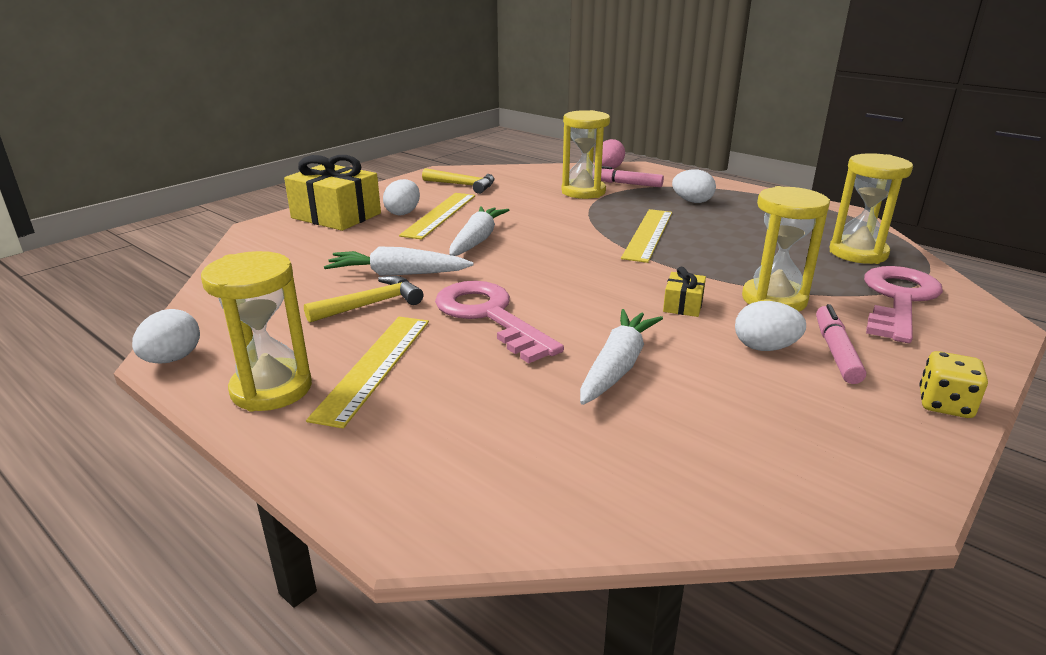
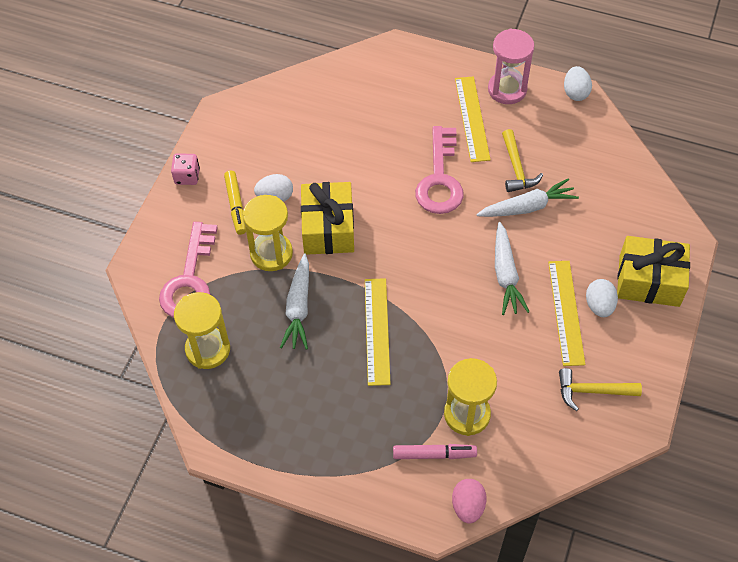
camera: 160 degrees right, 30 degrees up
(271, 389) = (507, 89): yellow hourglass -> pink hourglass
(371, 304) = (516, 168): yellow hammer -> yellow hammer turned 45 degrees counterclockwise
(489, 316) = (440, 179): pink key -> pink key turned 60 degrees clockwise
(617, 366) = (350, 156): white carrot -> white carrot (298, 308)
(683, 305) = (328, 228): yellow gift -> yellow gift, size x2.17
(692, 201) = (355, 424): white egg -> none
(836, 352) = (236, 205): pink marker -> yellow marker
(945, 404) = (187, 176): yellow dice -> pink dice

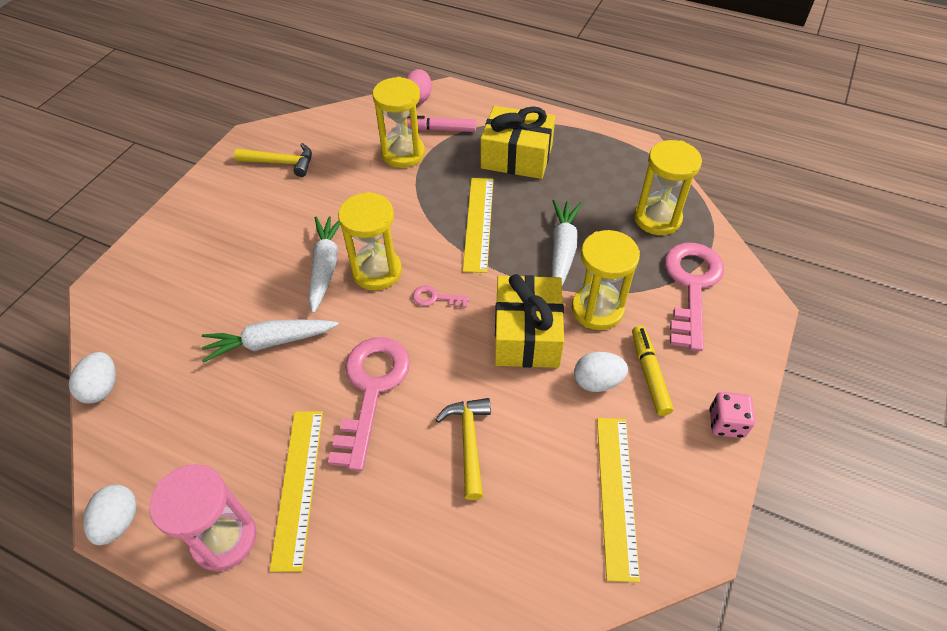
camera: 175 degrees left, 5 degrees down
(405, 253) = (435, 298): none -> pink key
(460, 274) = (377, 271): none -> yellow hourglass
(516, 168) = (263, 397): yellow hammer -> yellow hammer (469, 442)
(566, 312) = (275, 227): yellow ruler -> yellow ruler (616, 494)
(599, 306) = (238, 230): white egg -> white egg (102, 388)
(649, 281) = (171, 250): yellow gift -> yellow gift (516, 157)

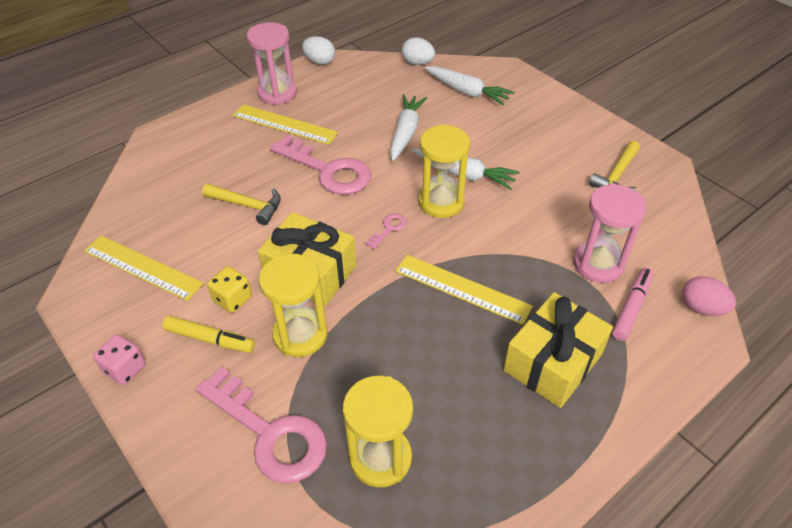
camera: 115 degrees right, 5 degrees down
(403, 153) = (598, 264): yellow hourglass -> pink hourglass
(562, 250) = (388, 341): white carrot -> white carrot (467, 92)
(597, 381) = (232, 299): white egg -> yellow dice

